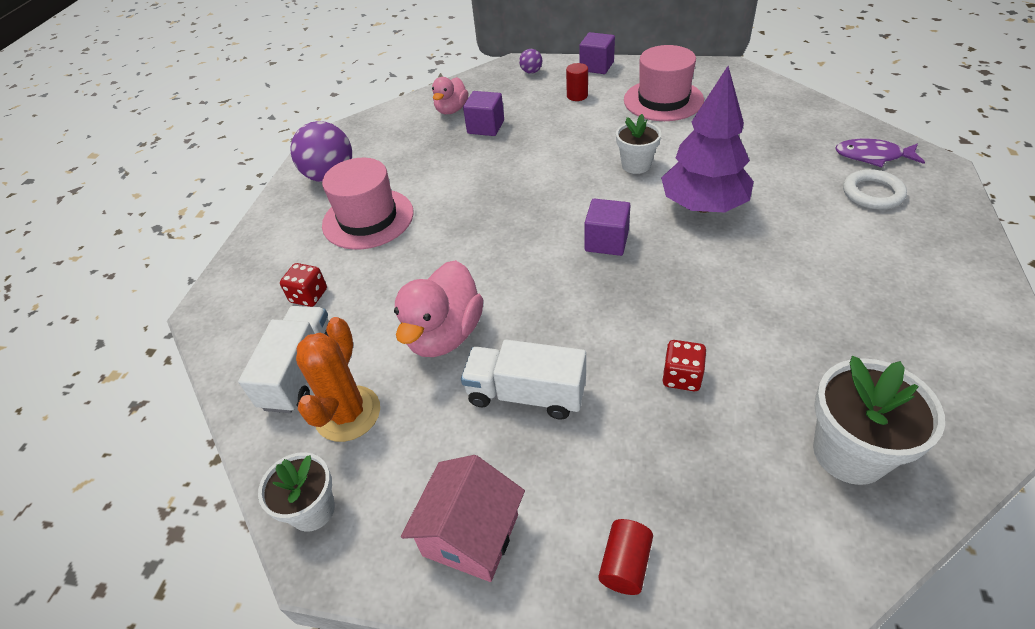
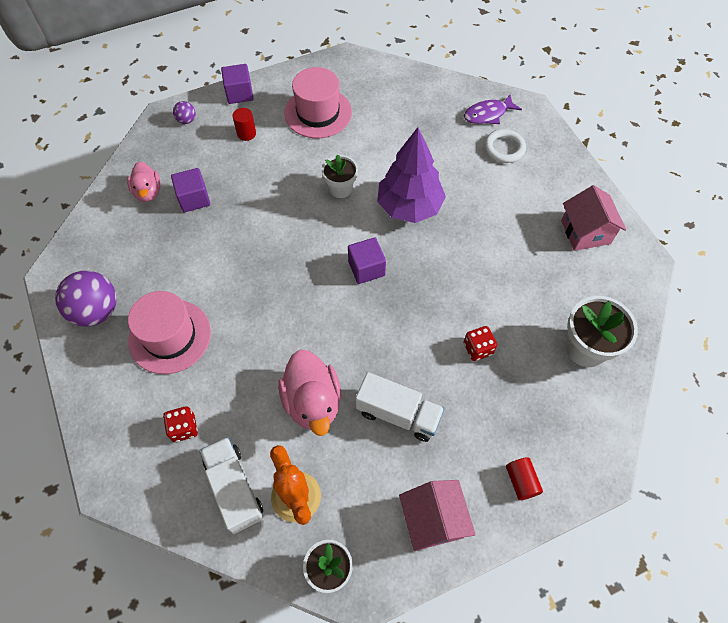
camera: 40 degrees left, 15 degrees up
(526, 394) = (398, 414): white truck -> white truck turned 135 degrees counterclockwise
(941, 318) = (585, 232): none -> pink house

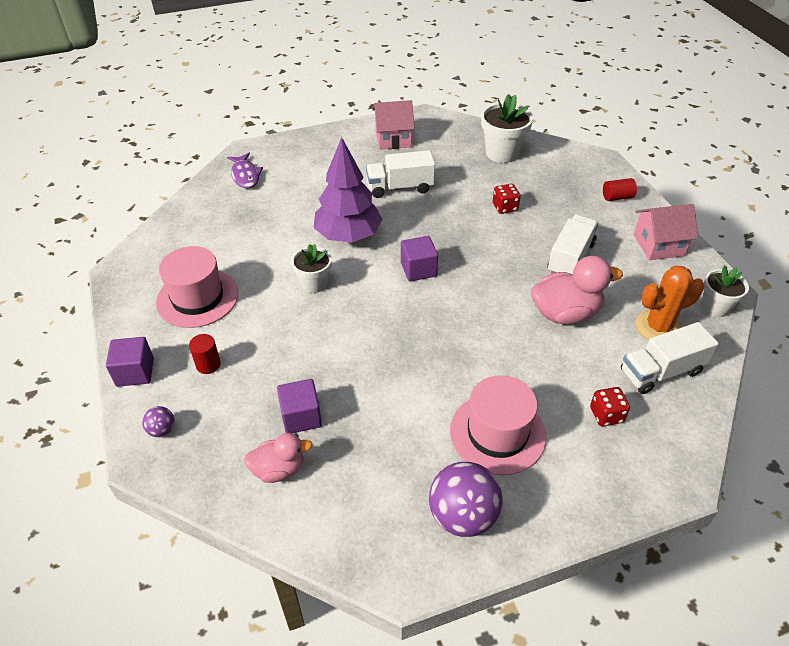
camera: 85 degrees left, 15 degrees down
(494, 245) = (400, 187): none -> white truck
(504, 148) = (291, 170): white ring -> none

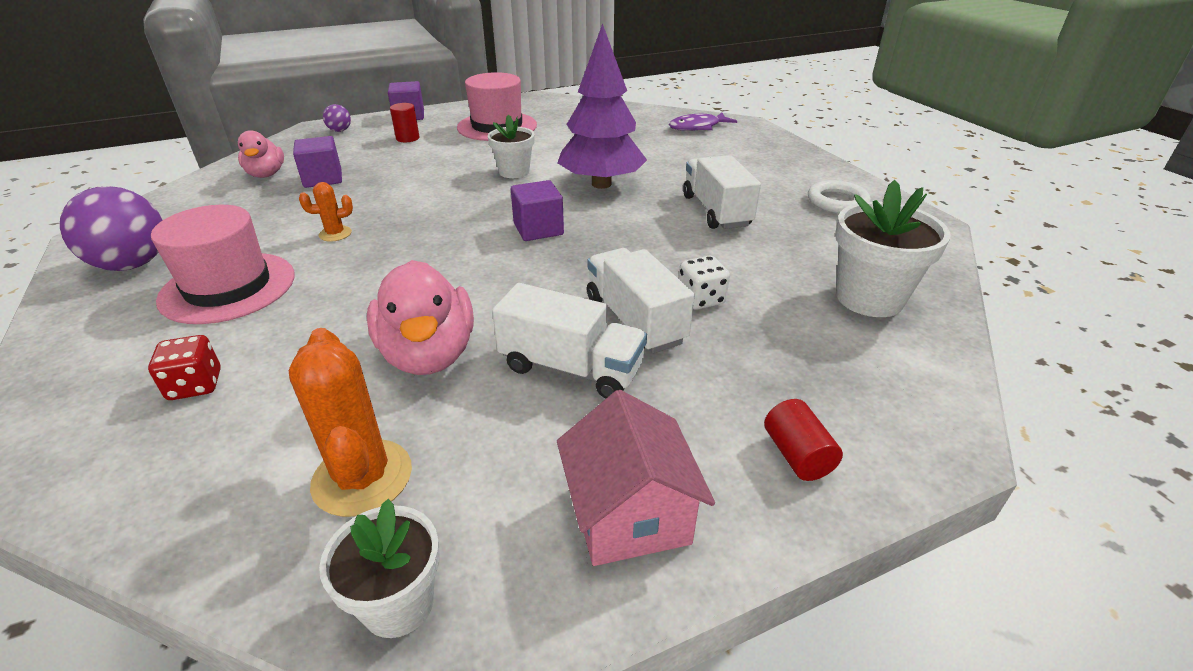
camera: 85 degrees right, 10 degrees down
(393, 139) = (837, 202): pink house -> white ring
(417, 384) = (335, 234): none -> orange cactus
(505, 207) = (701, 299): red dice -> white dice
(661, 372) = (247, 466): white truck -> white truck (634, 320)

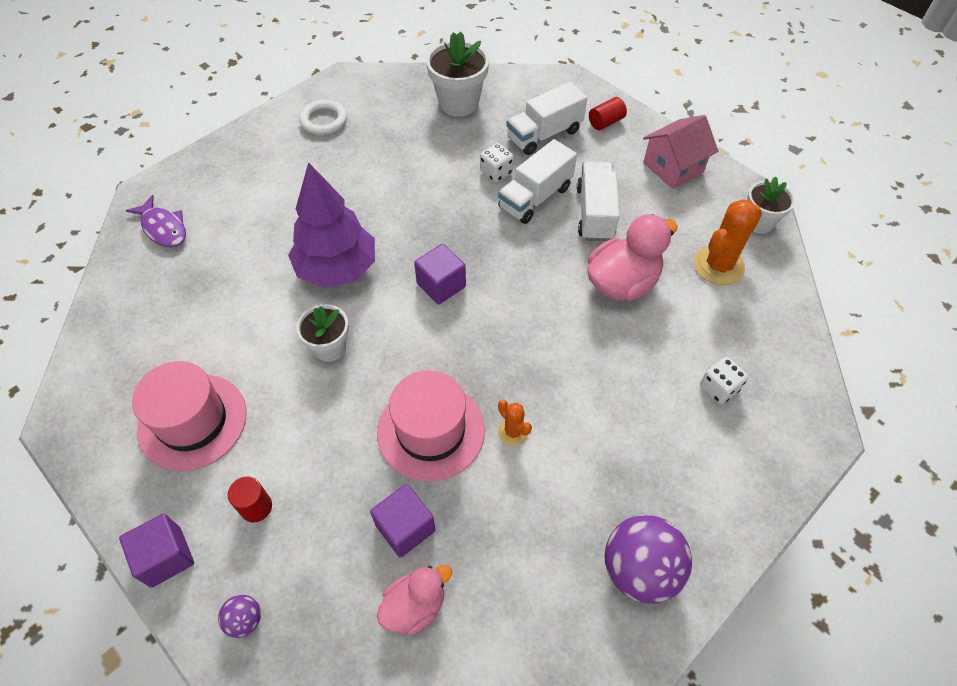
camera: 110 degrees left, 20 degrees up
(195, 385) = (719, 388): red dice -> white dice
(228, 287) = (625, 455): pink hat -> pink hat (431, 431)
(716, 211) = (365, 184): white truck -> white truck (544, 134)

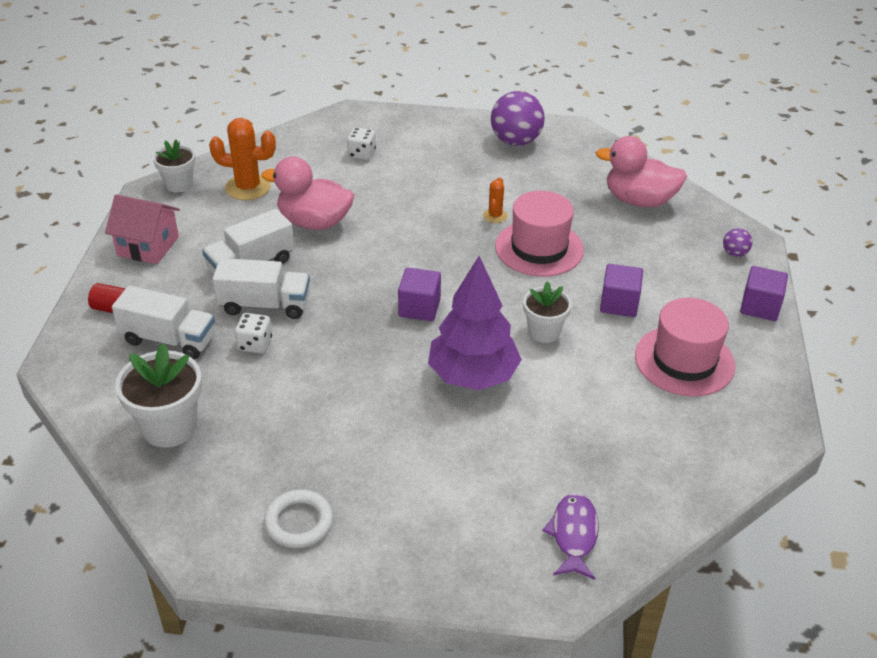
camera: 130 degrees left, 15 degrees down
(256, 507) = (683, 290): red cylinder -> none
(405, 528) = (608, 225): purple cube -> purple cube (619, 304)
(415, 606) = (639, 200): pink duck -> pink duck, size x1.60

